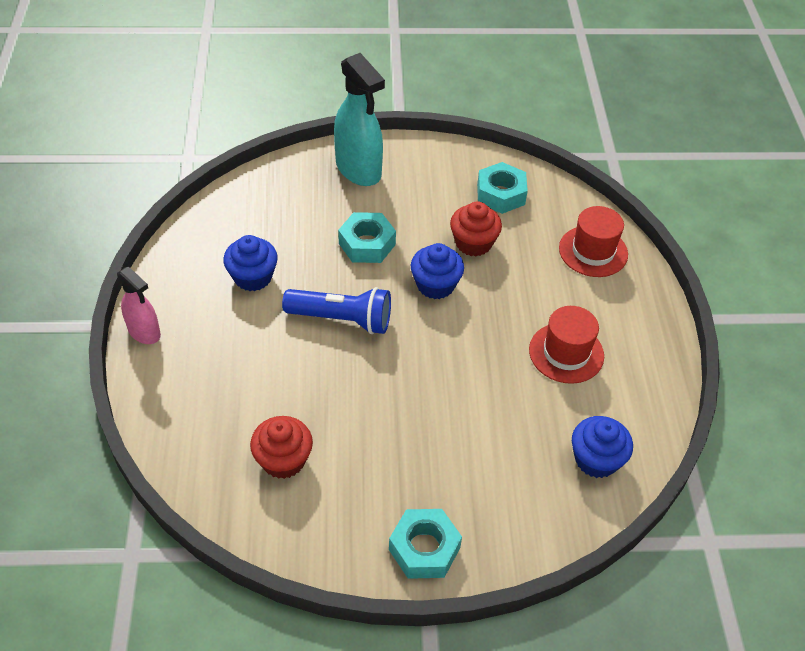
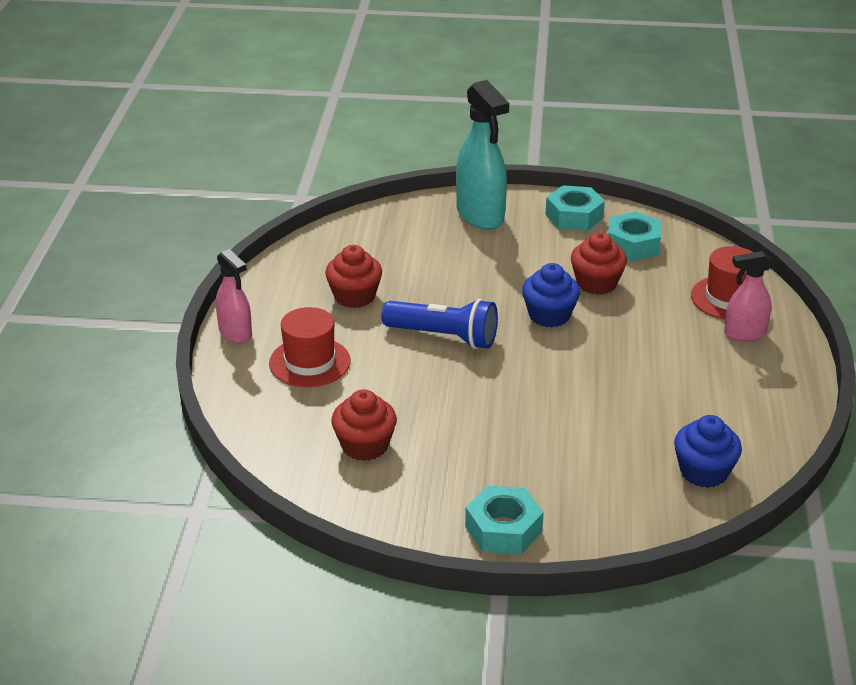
camera: 10 degrees right, 15 degrees down
(253, 277) = (354, 296): blue cupcake -> red cupcake
(367, 244) = (480, 277): turquoise nut -> turquoise nut (574, 216)
(566, 353) = (685, 381): red hat -> red hat (309, 362)
(611, 292) = (744, 333): none -> pink spray bottle

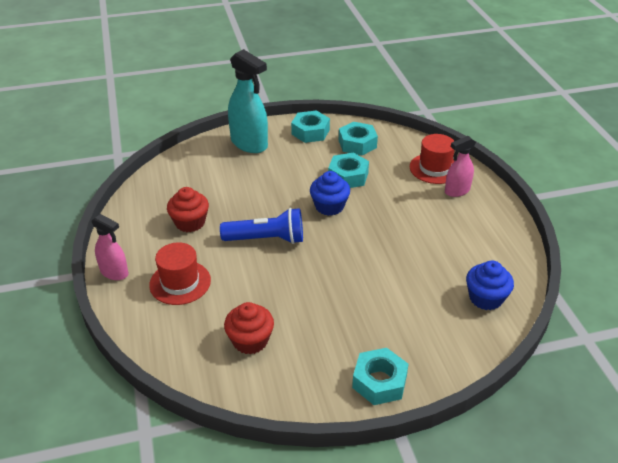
camera: 20 degrees left, 5 degrees up
(596, 283) = (348, 176): red cupcake -> turquoise nut

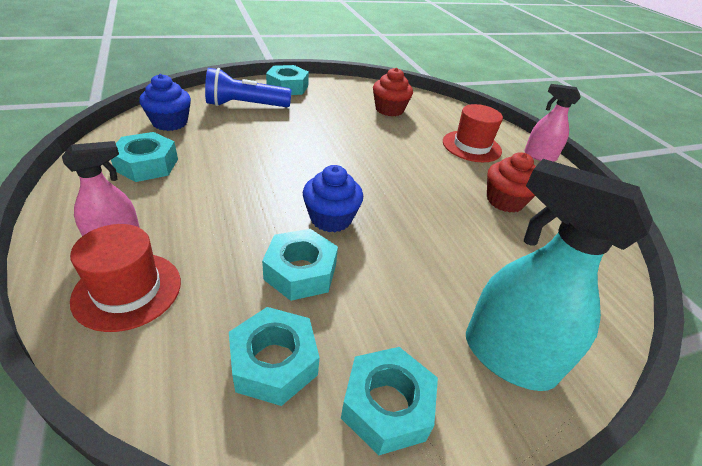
camera: 170 degrees right, 0 degrees up
(266, 239) = (403, 180): blue flashlight -> blue flashlight (245, 105)
(474, 246) = (147, 165): none -> turquoise nut

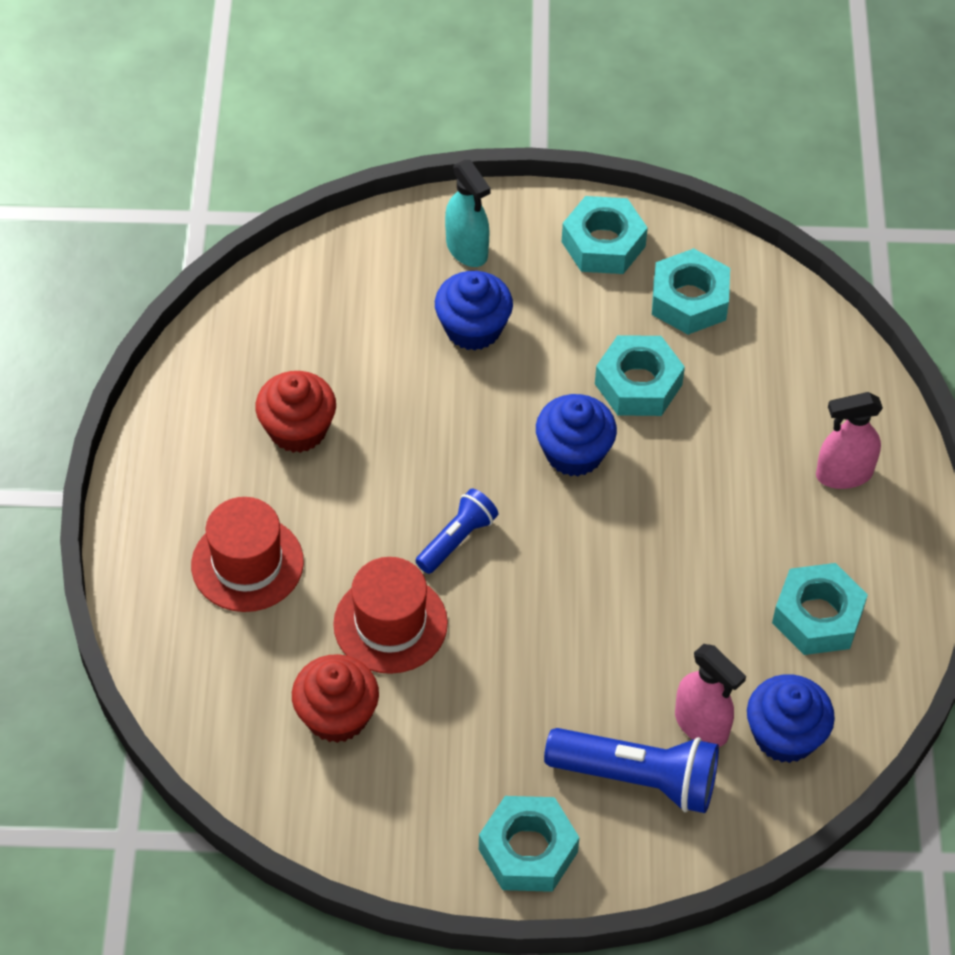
camera: 155 degrees left, 15 degrees up
(127, 290) = (824, 405): red hat -> red hat (390, 624)
(377, 168) = (457, 539): none -> blue flashlight
(450, 285) = (473, 328): none -> blue cupcake
(507, 356) = (467, 249): turquoise spray bottle -> turquoise spray bottle, size x0.59
(539, 156) = (137, 513): pink spray bottle -> pink spray bottle (702, 725)

